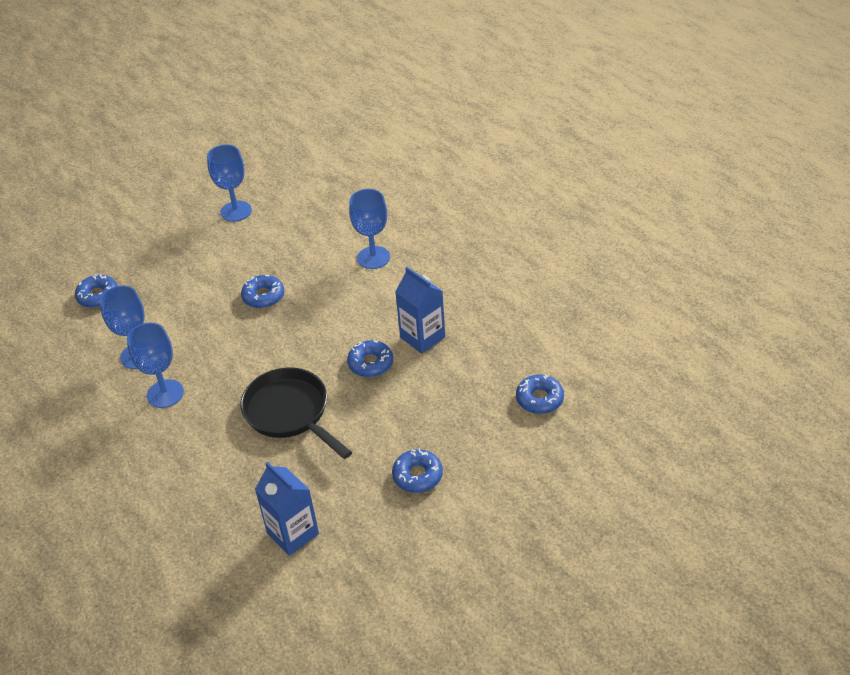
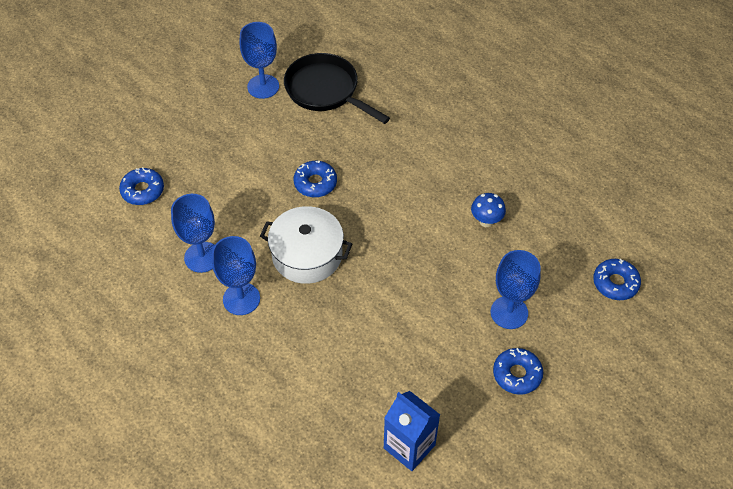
camera: 10 degrees left, 10 degrees up
(238, 359) = (307, 255): none -> white pot
(290, 413) = (374, 313): black pan -> black pan (325, 91)
(370, 363) = (441, 253): blue donut -> none
(373, 258) = (416, 134): blue goblet -> blue goblet (509, 312)
(422, 337) = (486, 221): blue carton -> blue mushroom

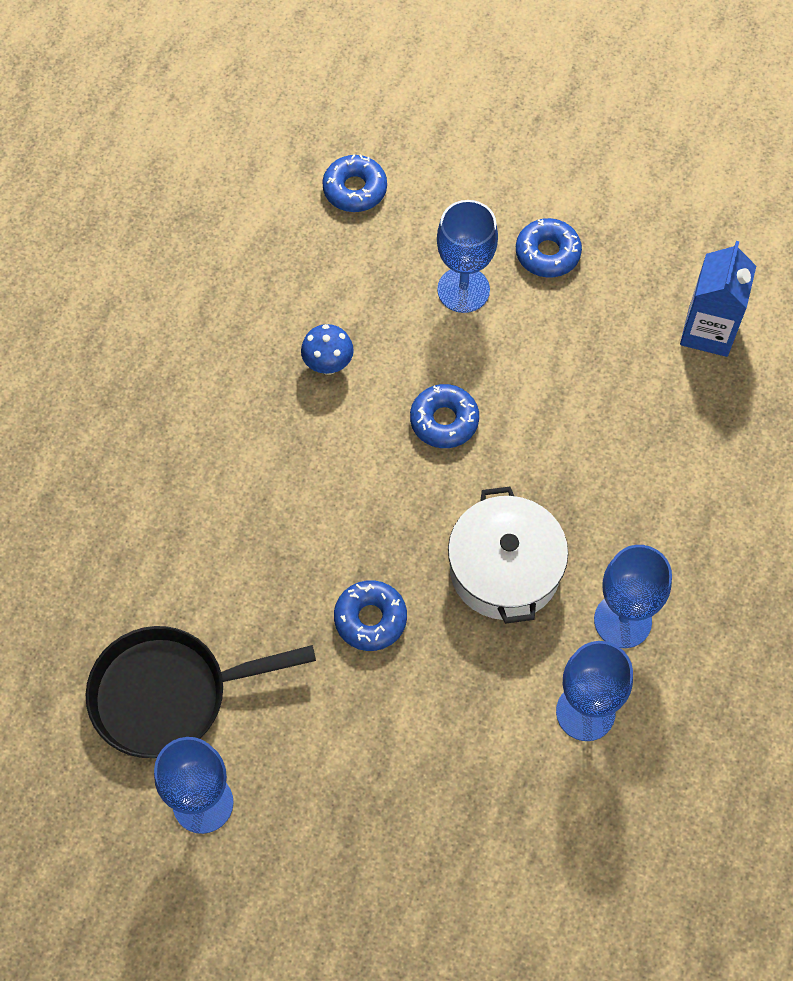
camera: 115 degrees left, 10 degrees up
(143, 190) = (514, 876): blue donut -> blue donut (444, 421)
(325, 91) = (169, 695): black pan -> black pan turned 60 degrees clockwise

